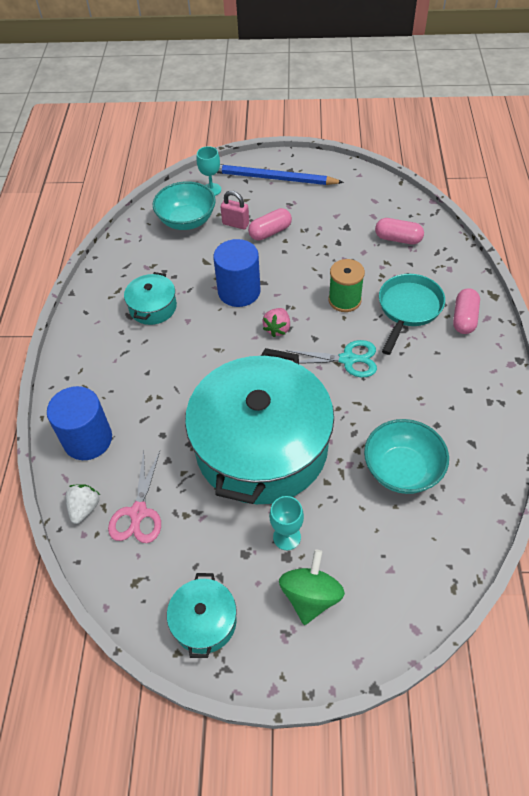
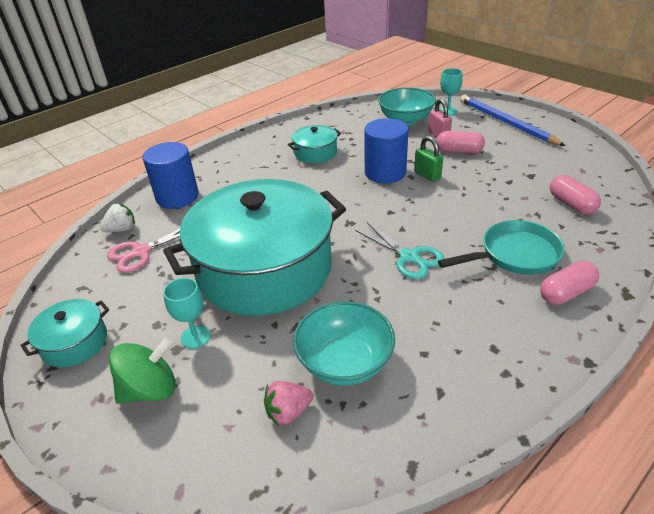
camera: 45 degrees right, 15 degrees down
(274, 273) = (427, 175): none -> green padlock
(277, 329) = (381, 208): pink strawberry -> pink strawberry (288, 412)
(344, 300) = (462, 219): green spool -> none

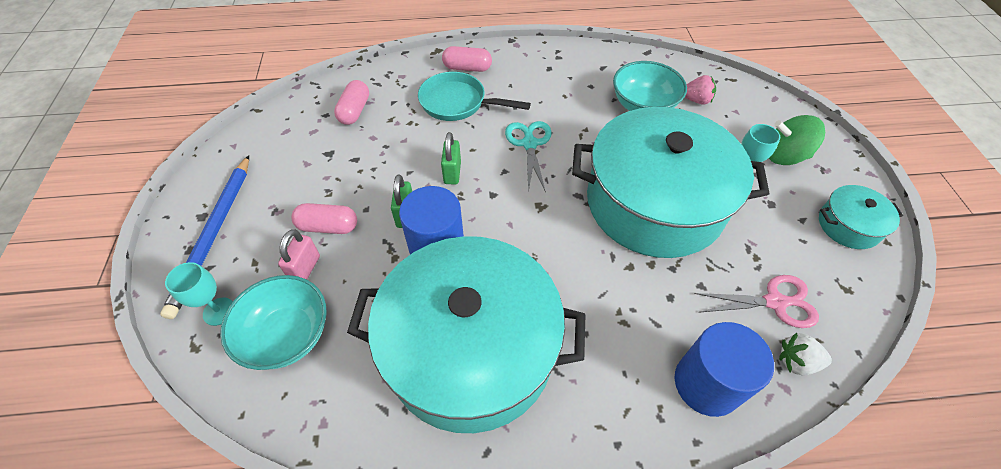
camera: 145 degrees left, 15 degrees up
(315, 153) = (470, 349): turquoise pot -> turquoise pot, size x2.38
(435, 208) = (452, 173): none -> green padlock
(459, 151) = (328, 226): pink capsule -> pink capsule turned 45 degrees counterclockwise

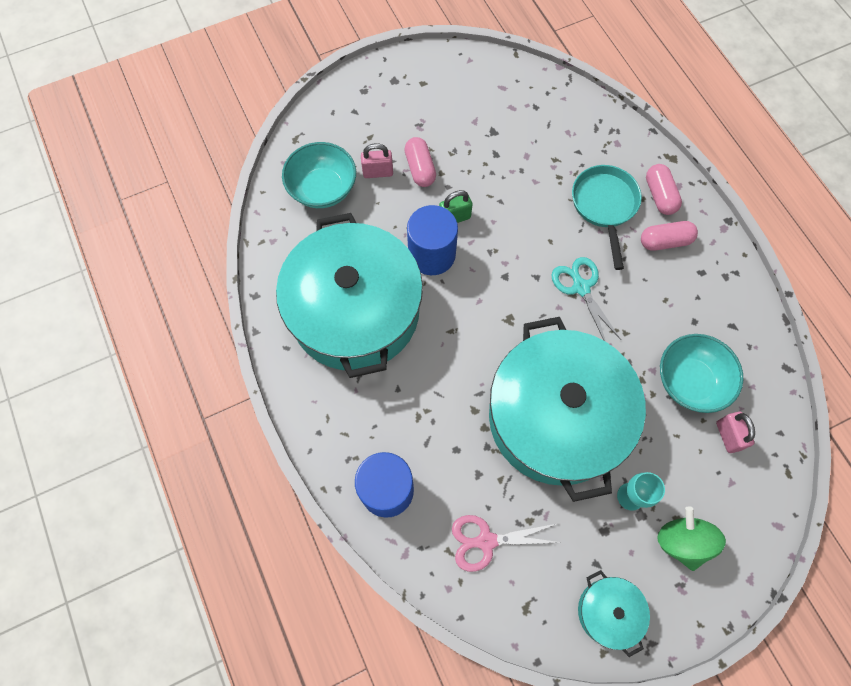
camera: 70 degrees right, 15 degrees up
(213, 235) = (381, 98): blue pencil -> none
(219, 311) = (324, 138): turquoise goblet -> none
(354, 111) = (551, 127): pink capsule -> pink capsule (665, 241)
(452, 173) = (515, 235): green padlock -> none
(529, 143) = (580, 287): turquoise scissors -> turquoise scissors turned 90 degrees counterclockwise
(696, 100) = (728, 436): pink strawberry -> pink padlock
(775, 302) = (485, 541): pink scissors -> pink scissors turned 105 degrees clockwise
(796, 362) = (432, 562): white strawberry -> none

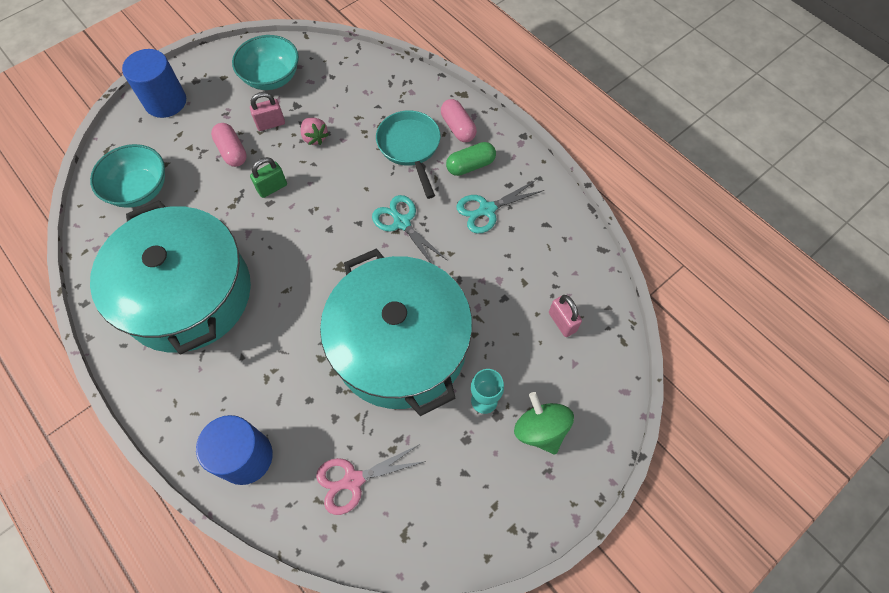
camera: 15 degrees left, 5 degrees down
(378, 172) = (192, 163): pink padlock -> pink padlock (271, 124)
(431, 254) = (255, 225): blue cylinder -> blue cylinder (165, 102)
(506, 172) = (315, 137): none -> pink strawberry
(608, 612) = (484, 516): turquoise pot -> none
(665, 241) = (470, 165): pink capsule -> green capsule
(672, 295) = (486, 210): none -> turquoise scissors
(690, 381) = (518, 282): turquoise bowl -> turquoise bowl (271, 78)

